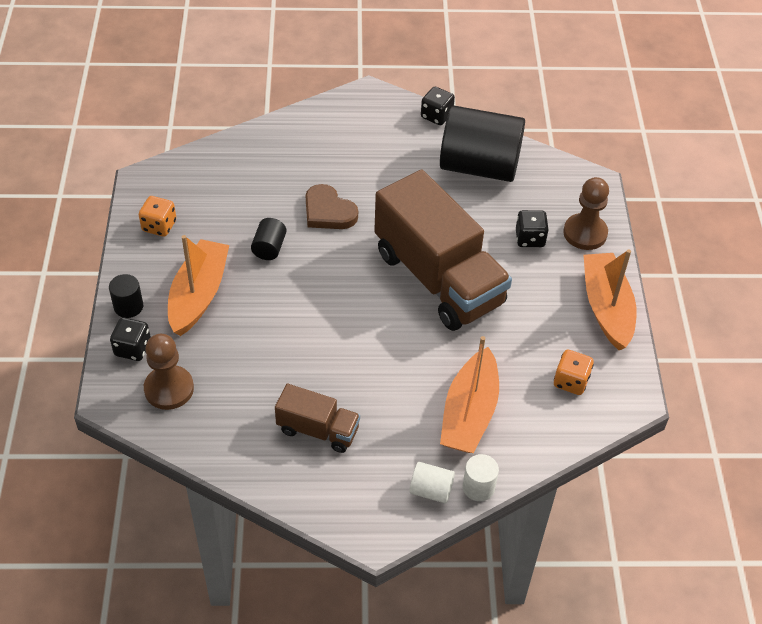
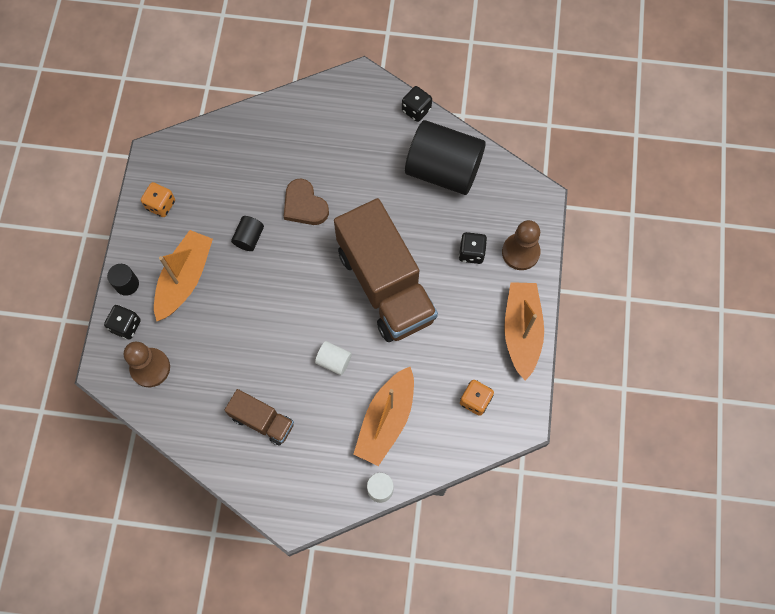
camera: 10 degrees right, 20 degrees up
(431, 490) = (342, 487): white cylinder -> white cylinder (334, 361)

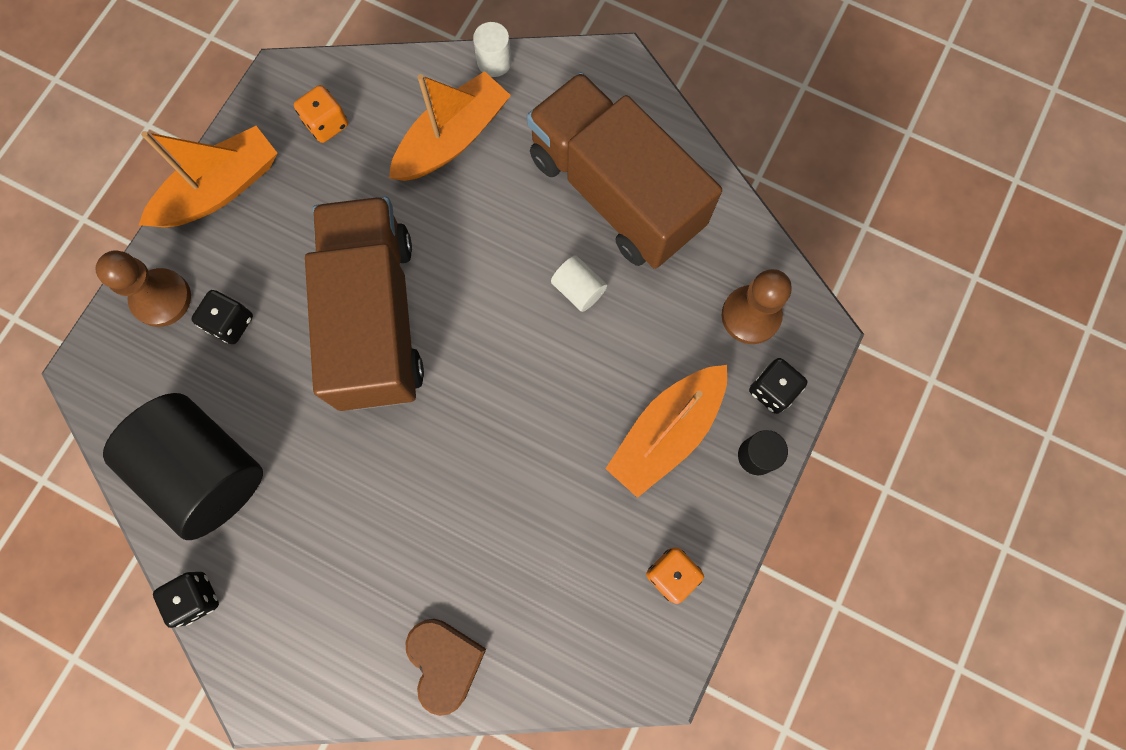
camera: 160 degrees left, 5 degrees up
(249, 238) = (548, 465): black cylinder -> none
(262, 421) = (615, 192): brown truck -> brown truck, size x2.07
(304, 205) = (444, 489): brown heart -> brown heart (444, 663)
(334, 361) = (491, 237): white cylinder -> white cylinder (578, 289)
(521, 331) = (220, 189): orange boat -> orange boat turned 150 degrees counterclockwise

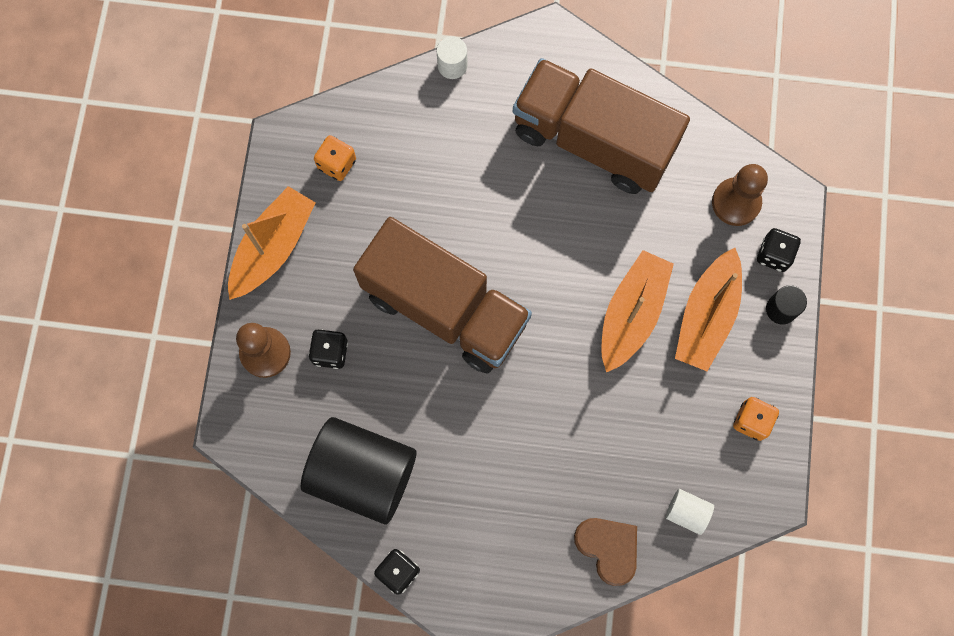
camera: 20 degrees left, 0 degrees up
(375, 319) = (445, 308): brown truck -> brown truck turned 150 degrees clockwise
(452, 139) = (445, 141): orange boat -> orange boat (632, 313)
(578, 289) = (595, 228): white cylinder -> white cylinder (686, 512)

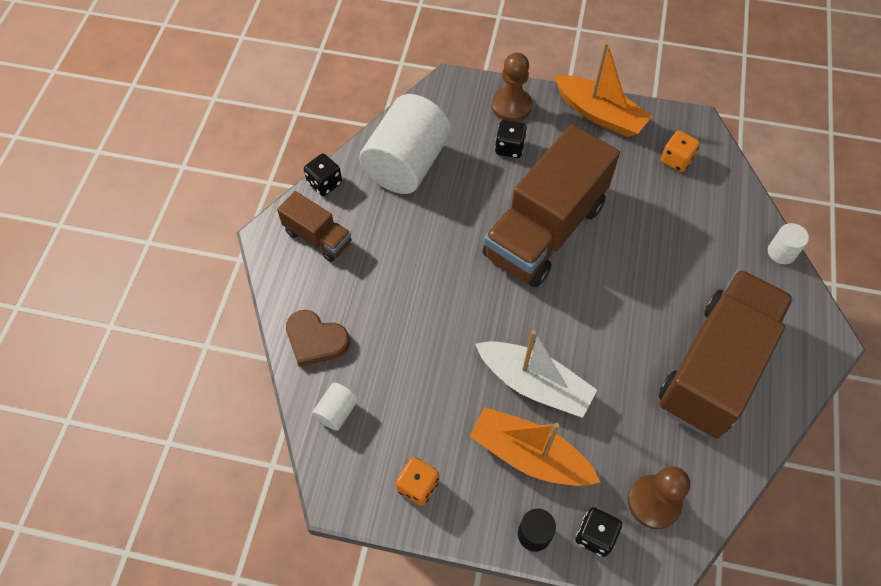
camera: 95 degrees right, 15 degrees down
(363, 474) = (407, 164): black cylinder -> white cylinder
(476, 567) = (318, 237): none -> brown truck
(608, 548) = (315, 340): brown heart -> brown heart turned 60 degrees clockwise
(632, 313) = (534, 384): orange boat -> white boat

